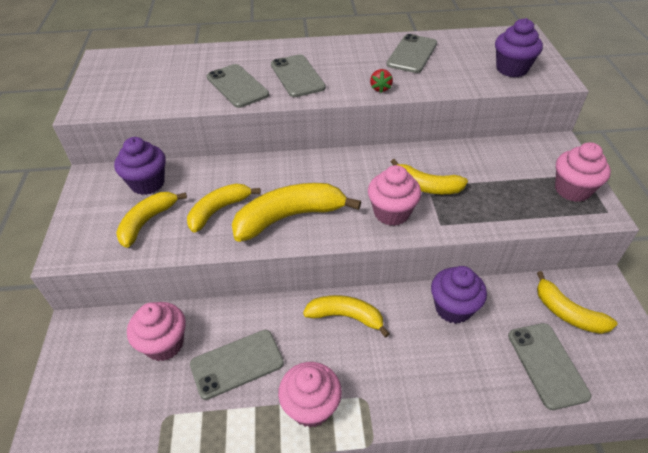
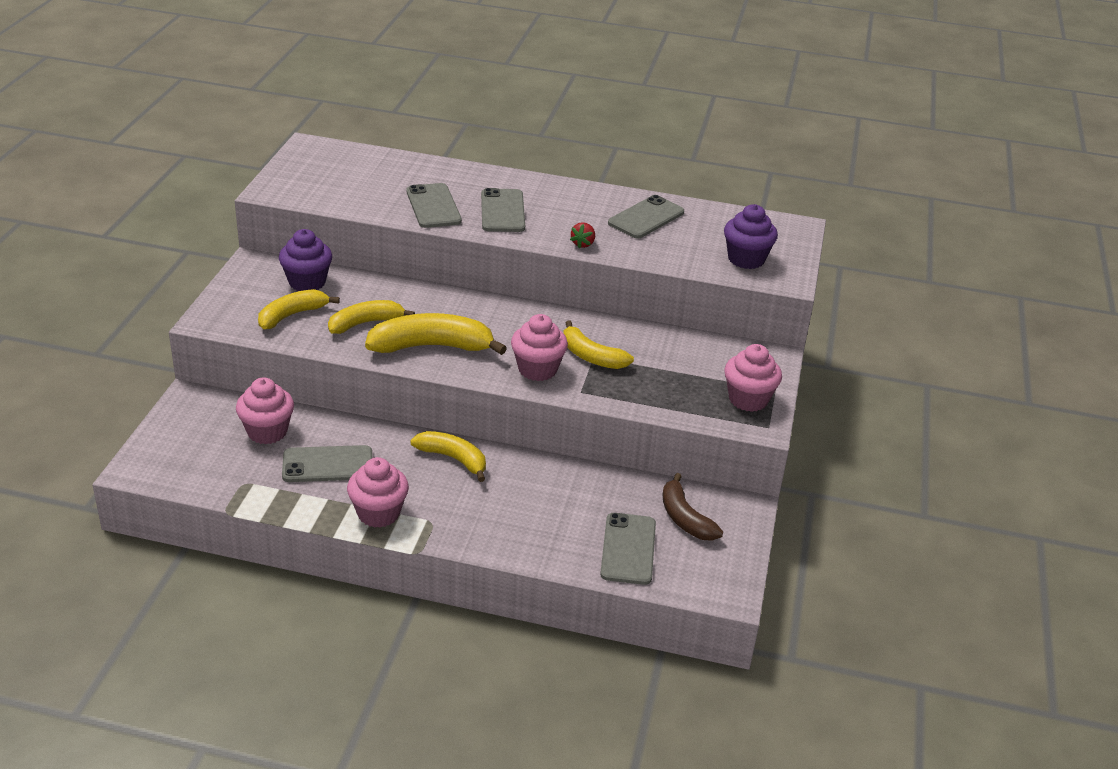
camera: 15 degrees right, 10 degrees down
(453, 308) = (567, 482): purple cupcake -> none
(567, 313) = (685, 518): yellow banana -> brown banana

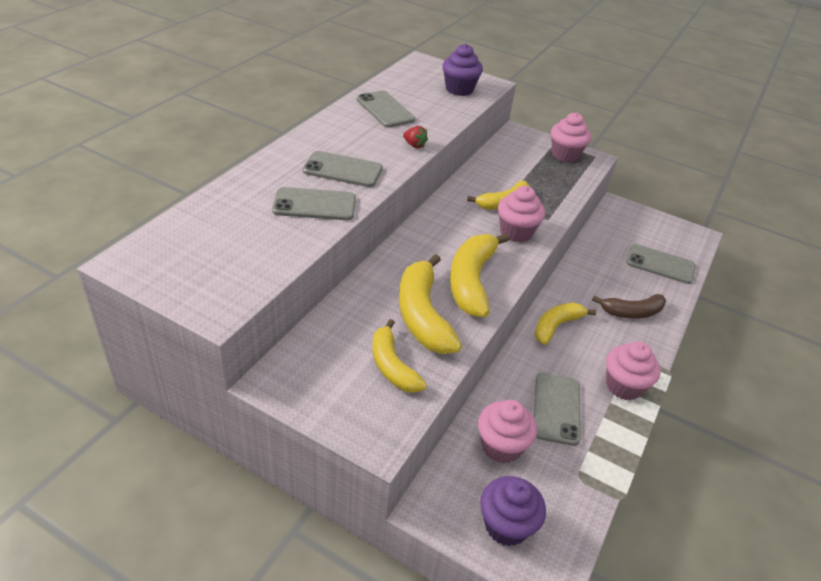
camera: 75 degrees left, 5 degrees up
(307, 282) = (332, 344): purple cupcake -> purple cupcake (506, 525)
(365, 323) = (423, 315): yellow banana -> yellow banana, size x1.54
(685, 518) = (629, 232): brown banana -> brown banana (632, 312)

